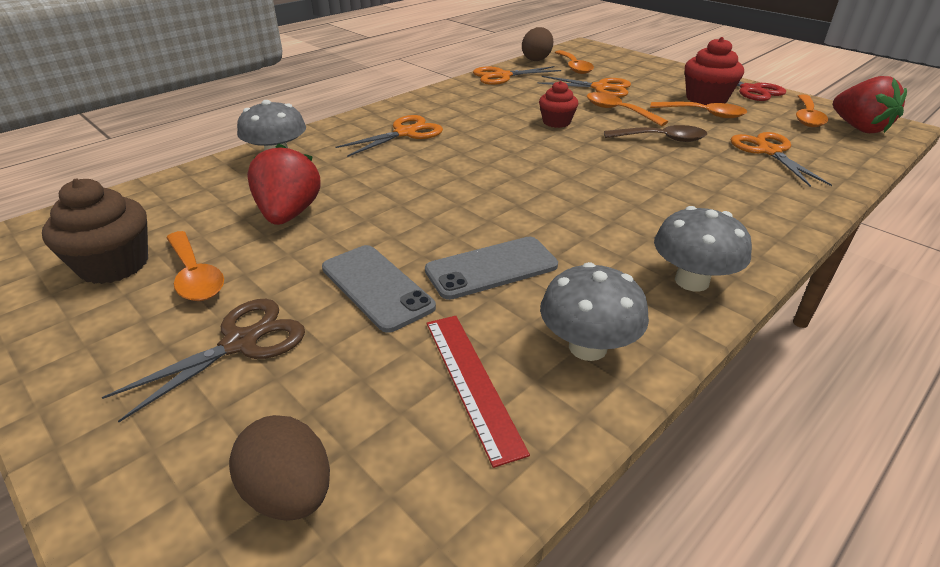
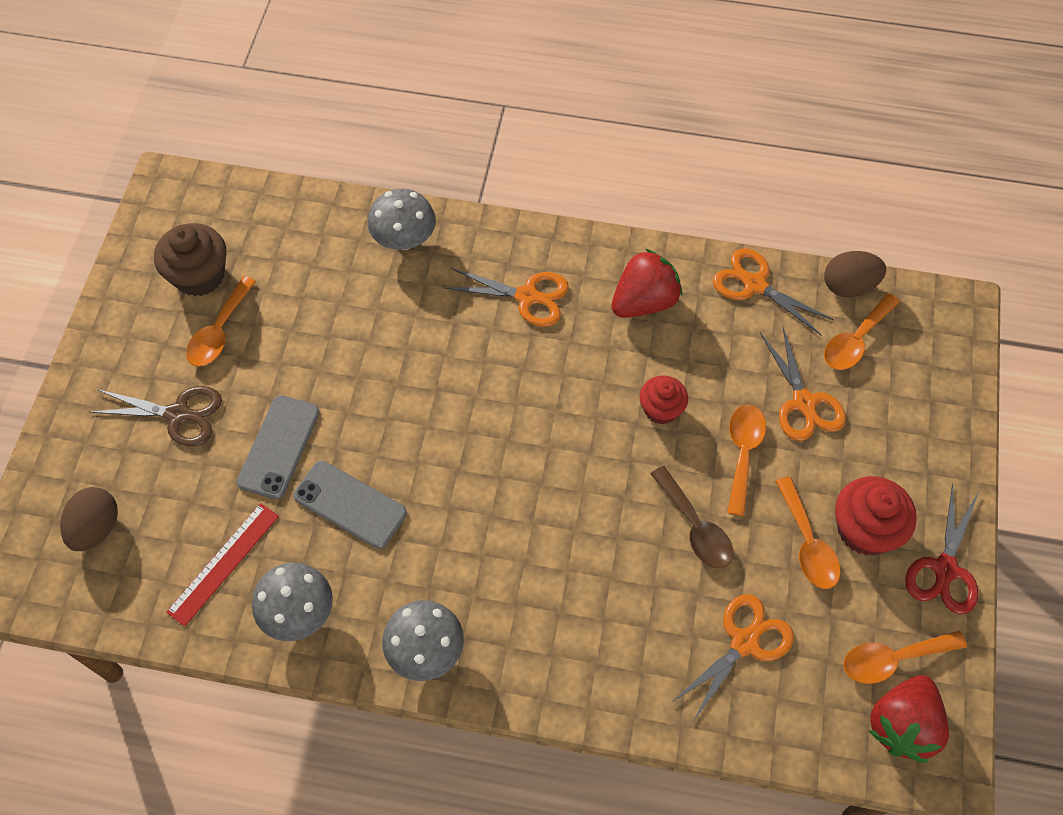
camera: 55 degrees right, 25 degrees up
(289, 214) = (327, 321): red strawberry -> red strawberry (644, 302)

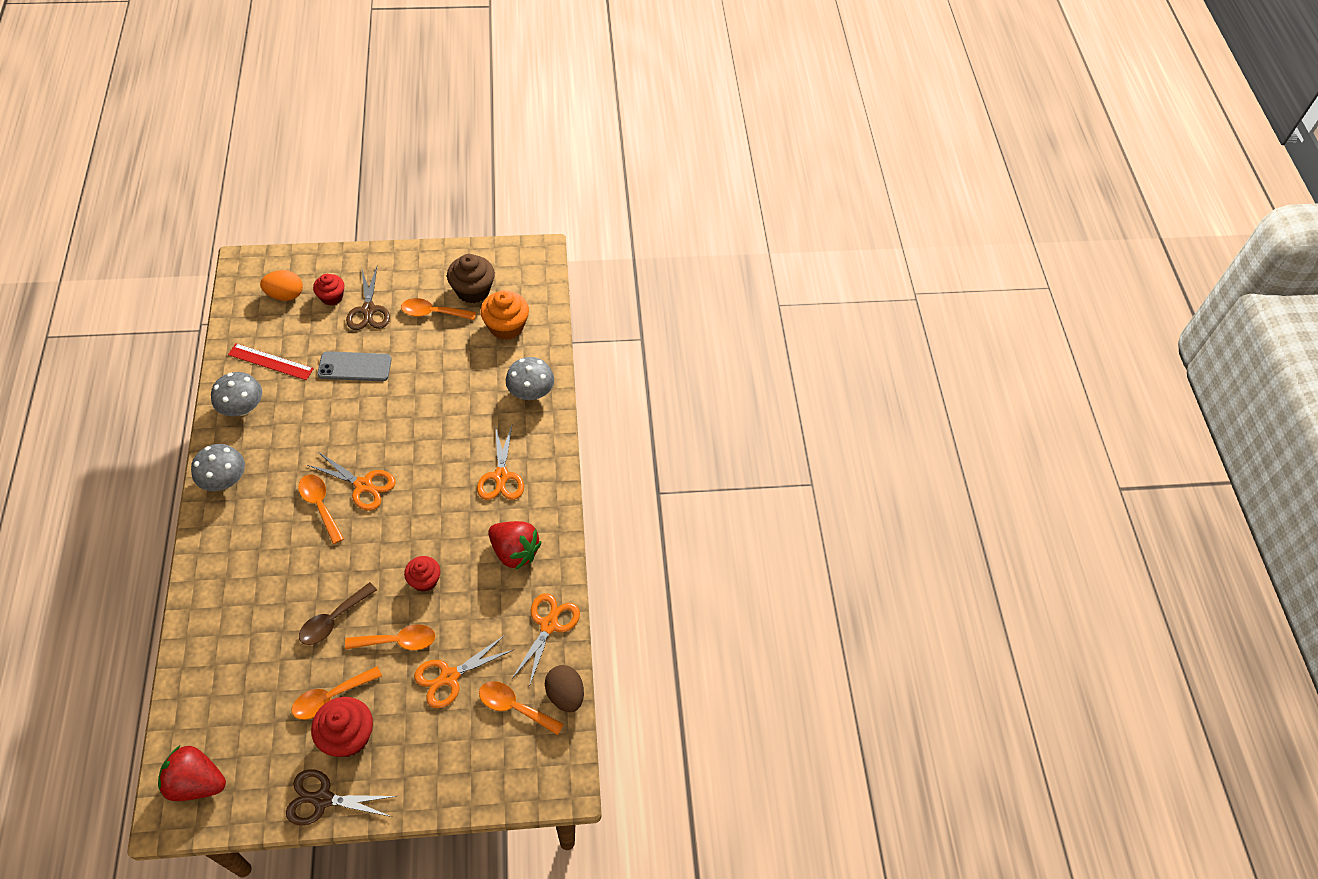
camera: 70 degrees right, 5 degrees down
(96, 528) = (285, 295): brown egg -> orange egg
(130, 461) = (332, 297): none -> red cupcake
(282, 247) = (506, 326): none -> orange cupcake
(350, 504) = (320, 414): grey phone -> none
(744, 642) = (249, 667): orange scissors -> orange scissors (363, 485)
(892, 659) = (246, 769): orange spoon -> orange spoon (320, 505)
(945, 569) = (322, 799): red scissors -> brown scissors

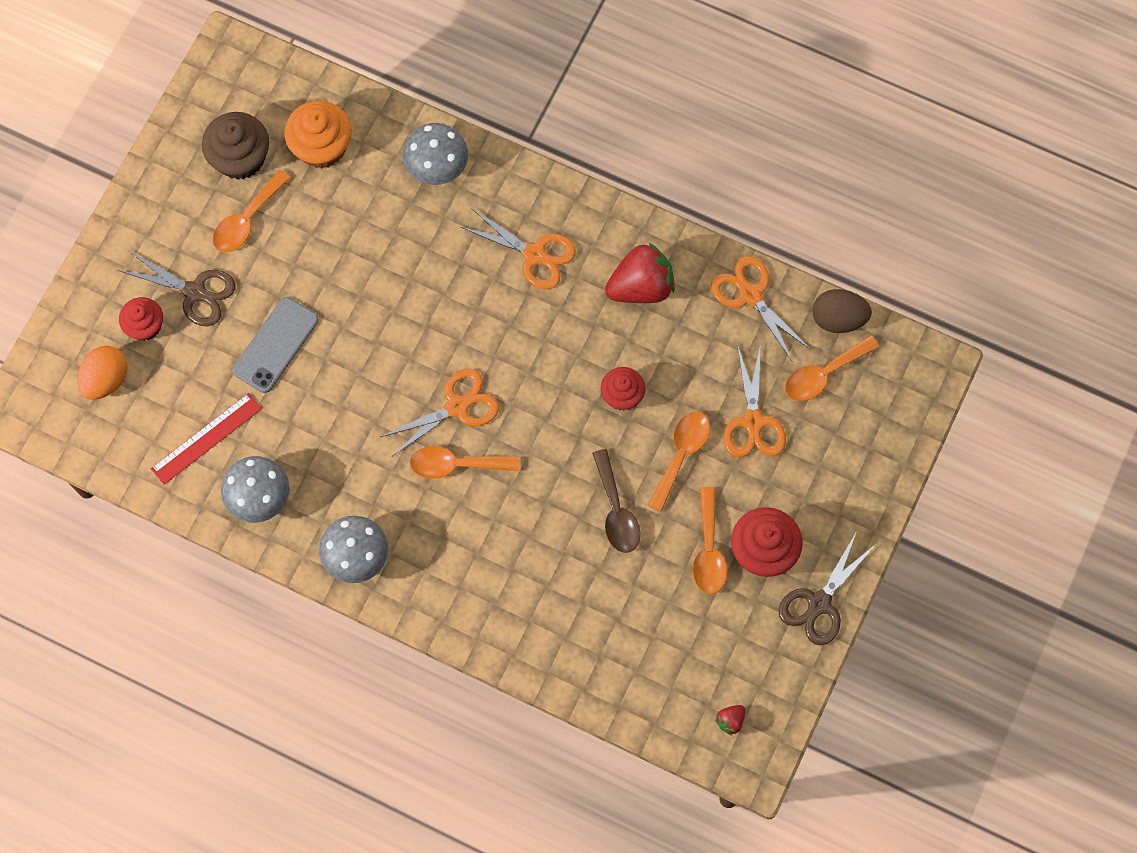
camera: 55 degrees left, 15 degrees up
(196, 782) = (730, 721): red strawberry -> red strawberry, size x0.44

